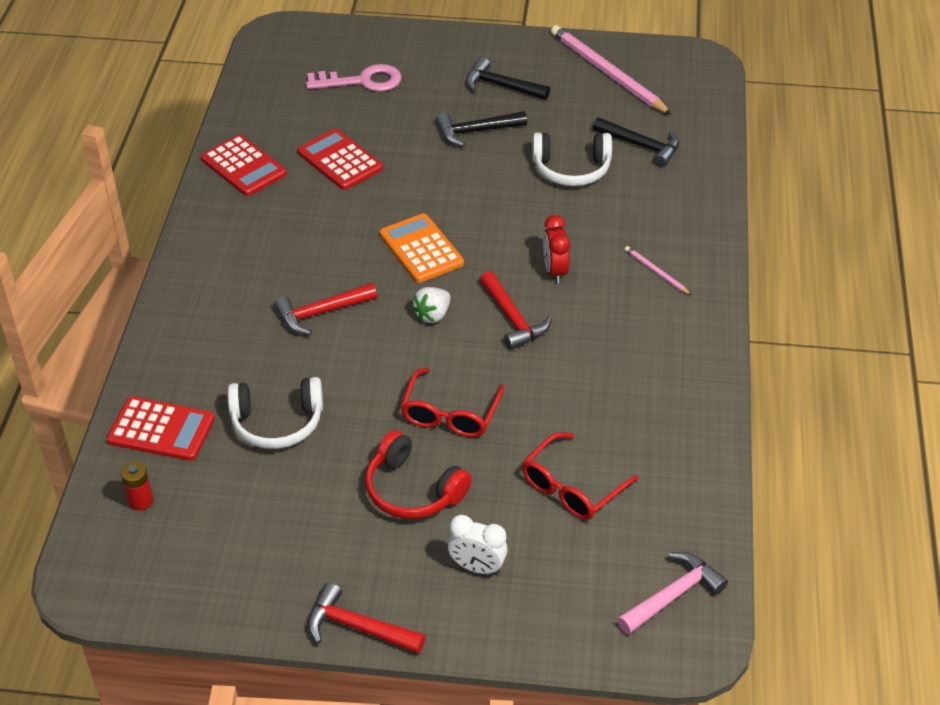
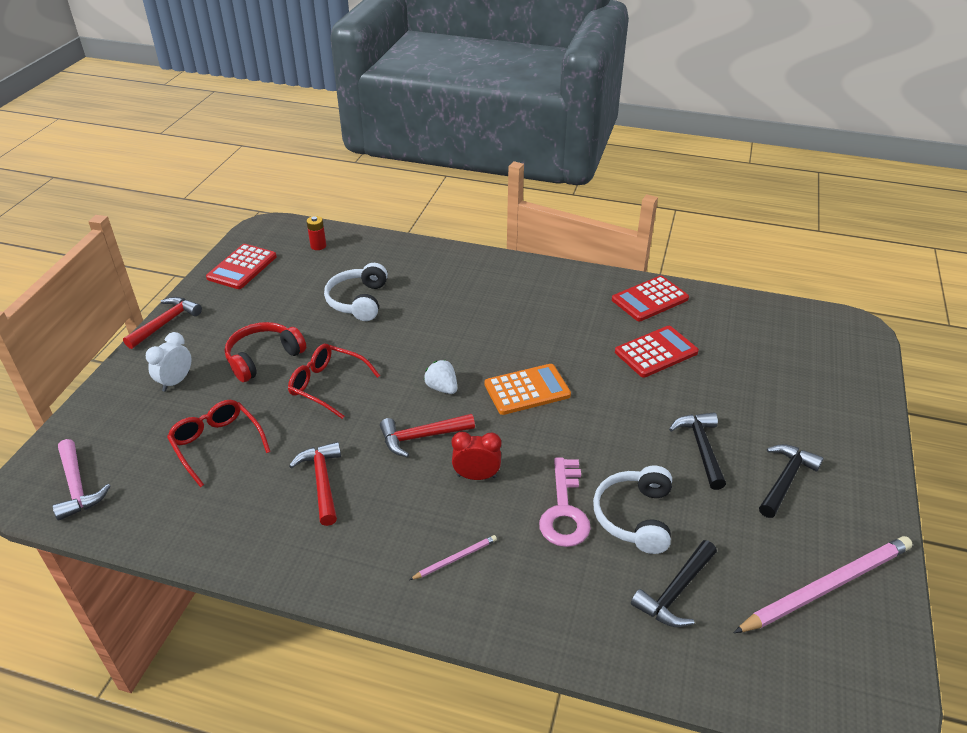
camera: 100 degrees right, 5 degrees down
(161, 430) = (374, 254): red calculator -> red calculator (242, 267)
(321, 313) = (463, 328): red hammer -> red hammer (322, 482)
(362, 81) = (781, 376): pink key -> pink key (564, 510)

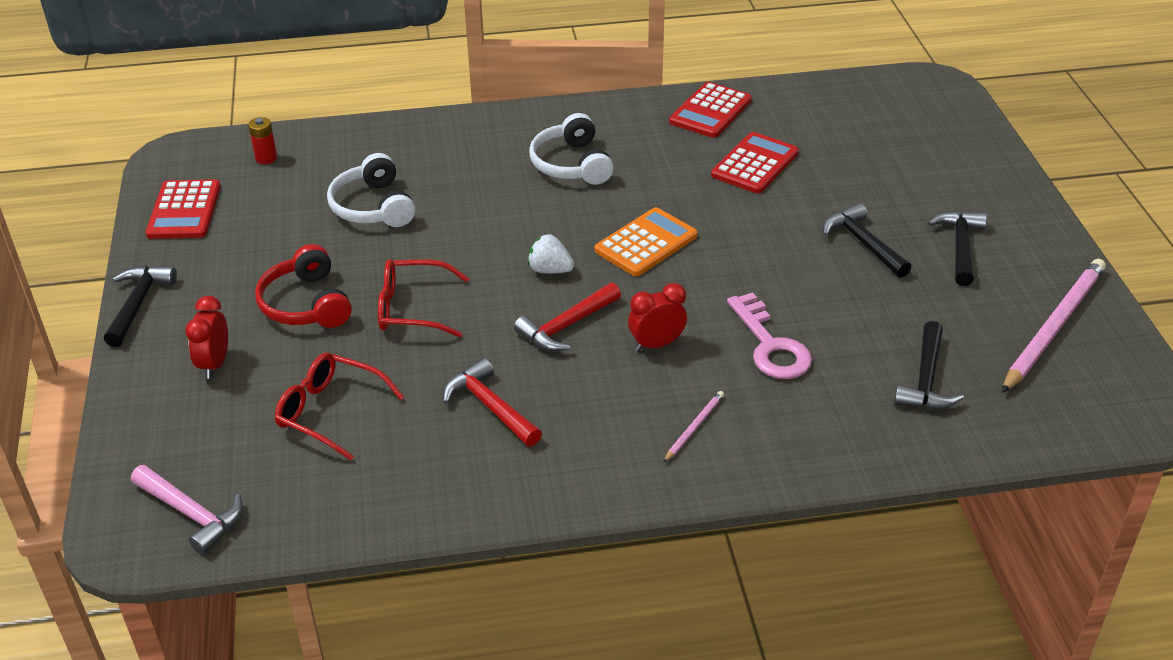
camera: 25 degrees left, 0 degrees up
(165, 323) = (138, 304): red hammer -> black hammer
(176, 381) = (215, 364): white clock -> red clock
(263, 358) = (306, 304): red headphones -> red headphones turned 45 degrees counterclockwise
(635, 517) = (843, 327): white headphones -> white headphones (571, 164)

